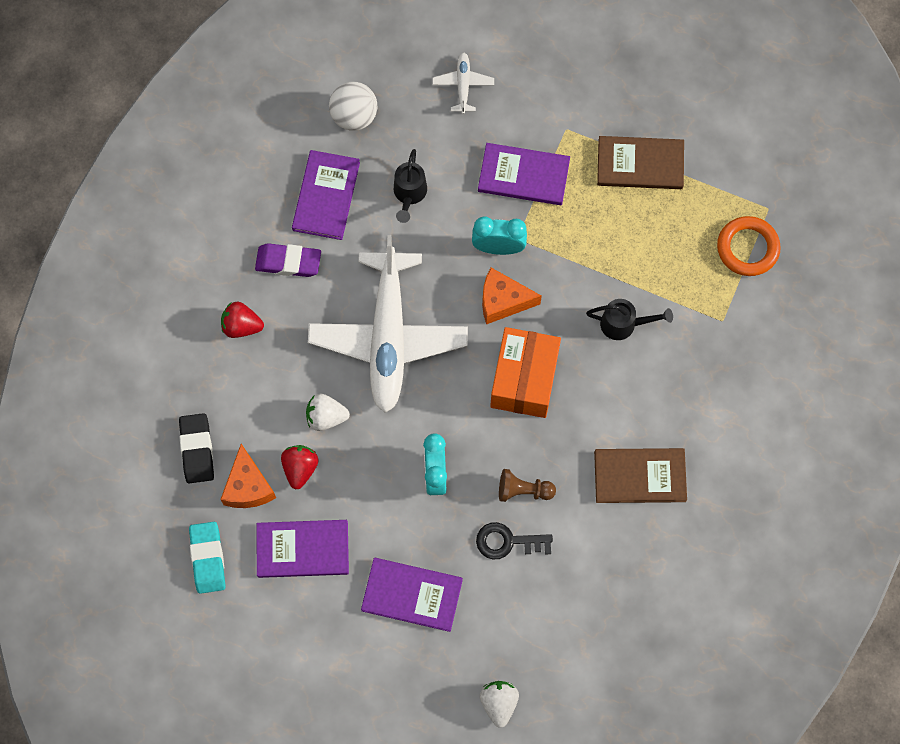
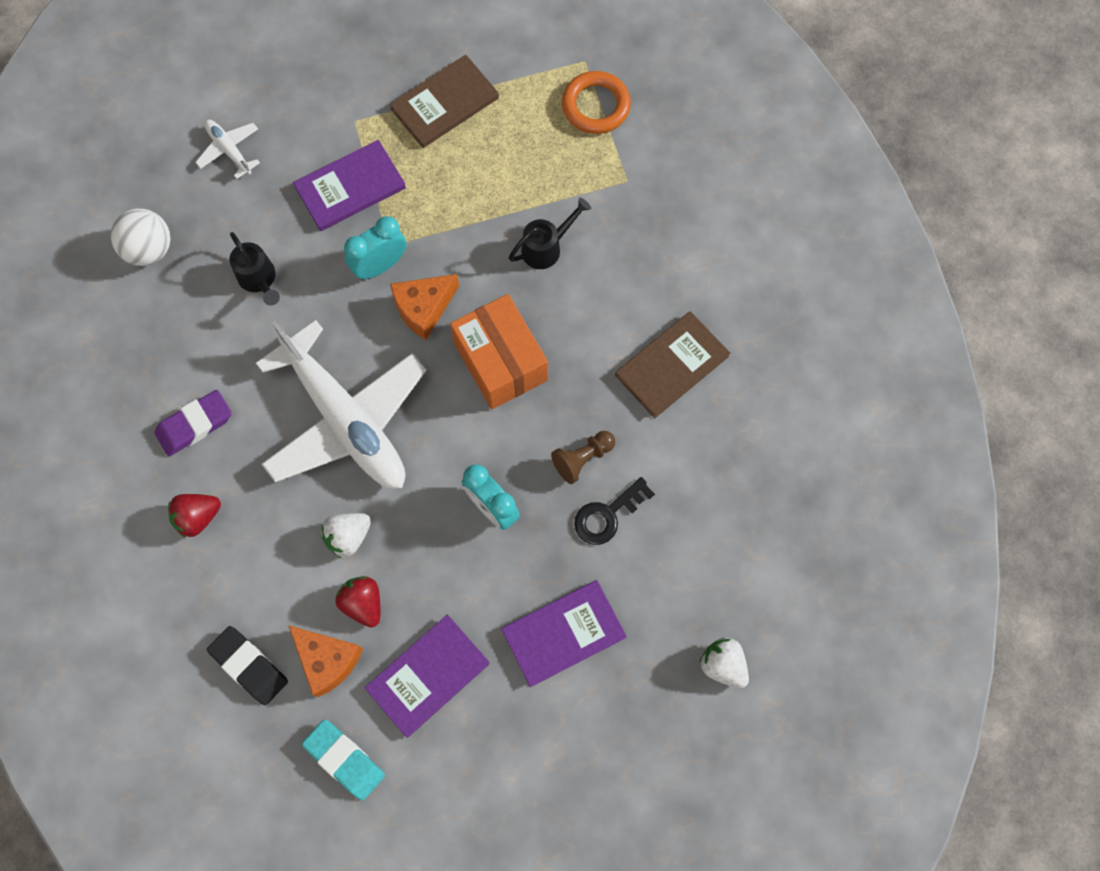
camera: 40 degrees left, 0 degrees up
(326, 196) = (182, 339): purple book -> none

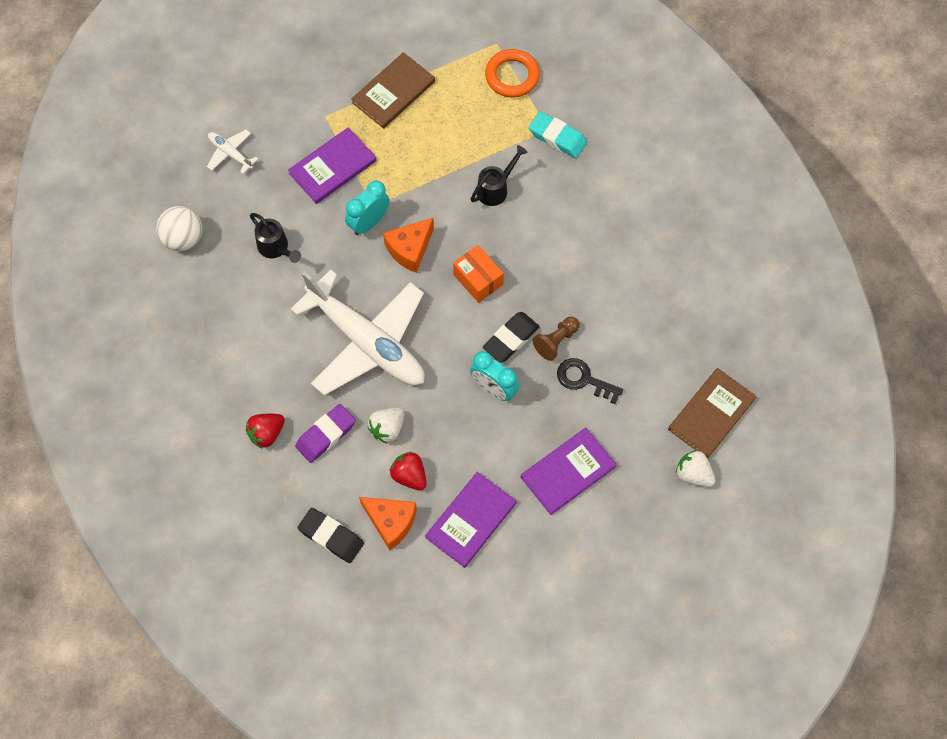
camera: 10 degrees left, 5 degrees down
(195, 425) = (249, 365): purple eraser -> purple eraser (326, 435)
(344, 760) = (420, 592): turquoise eraser -> turquoise eraser (557, 137)
(500, 362) = (478, 279): orange box -> orange box, size x0.64
(526, 446) = (511, 339): none -> black eraser
(607, 515) = (584, 379): black key -> black key turned 75 degrees clockwise
(672, 366) = (610, 261): brown book -> brown book (711, 414)

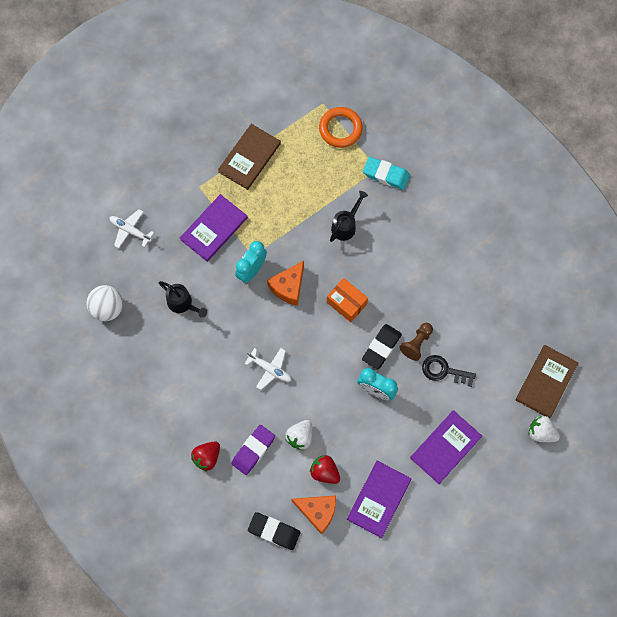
camera: 10 degrees left, 5 degrees up
(367, 342) = (270, 369): white plane -> white plane, size x0.41

